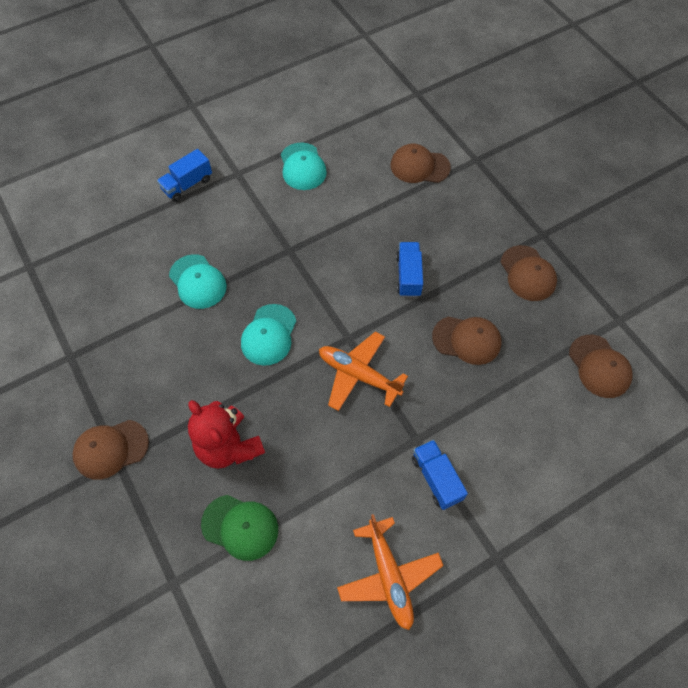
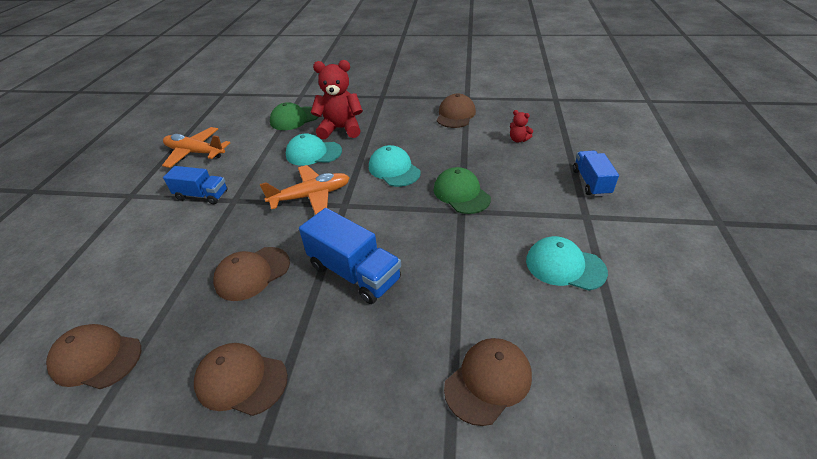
camera: 130 degrees right, 20 degrees down
(111, 449) = (391, 96): brown cap -> brown cap (455, 115)
(145, 261) = (518, 140): none -> red teddy bear
(198, 282) = (476, 155): turquoise cap -> turquoise cap (313, 153)
(267, 262) = (461, 194): none -> green cap
(408, 276) = (354, 272): blue truck -> blue truck, size x1.52

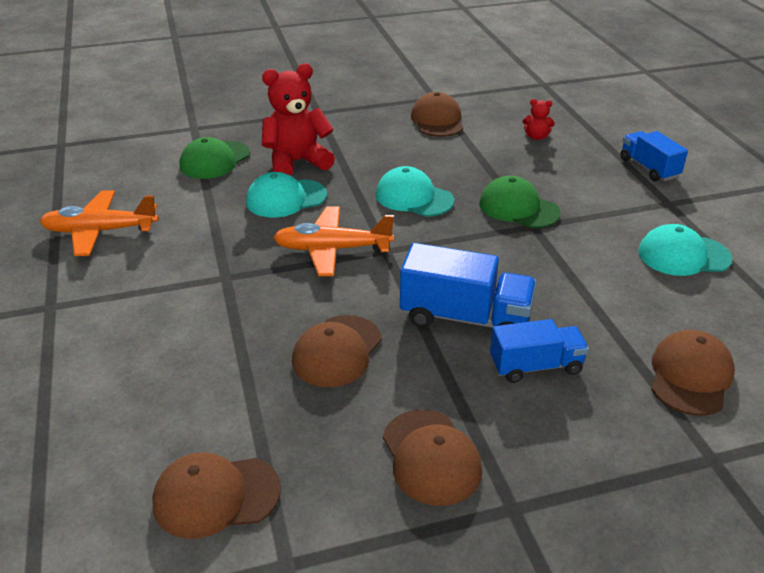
camera: 25 degrees left, 5 degrees down
(202, 195) = (170, 282): blue truck -> blue truck (535, 366)
(241, 380) = (431, 457): brown cap -> brown cap turned 105 degrees counterclockwise
(311, 196) = (332, 249): orange plane -> orange plane turned 135 degrees counterclockwise

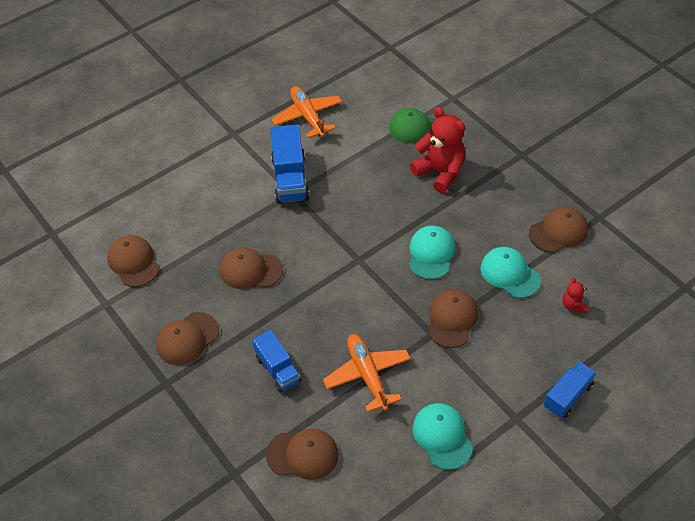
camera: 70 degrees right, 15 degrees up
(286, 199) = (390, 186): turquoise cap -> turquoise cap (510, 274)
(332, 249) = (345, 232): orange plane -> orange plane (367, 375)
(465, 318) = (307, 322): blue truck -> blue truck (290, 179)
(518, 208) = (452, 319): green cap -> brown cap

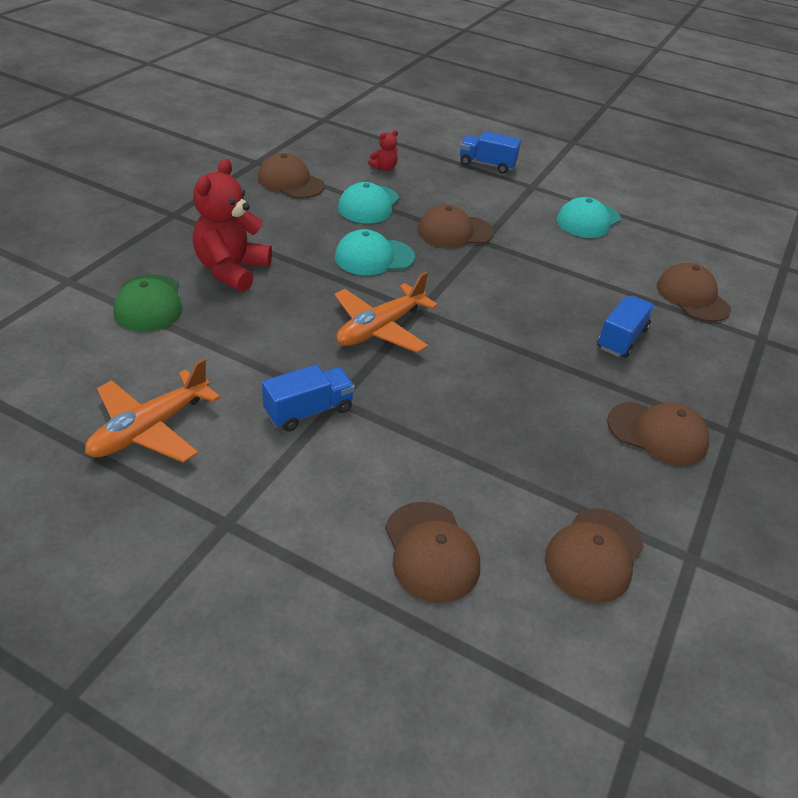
camera: 120 degrees left, 10 degrees down
(250, 270) = (505, 404): brown cap -> brown cap (431, 551)
(290, 179) = (308, 411): blue truck -> blue truck, size x0.66
(367, 375) = (568, 273): orange plane -> orange plane (380, 328)

